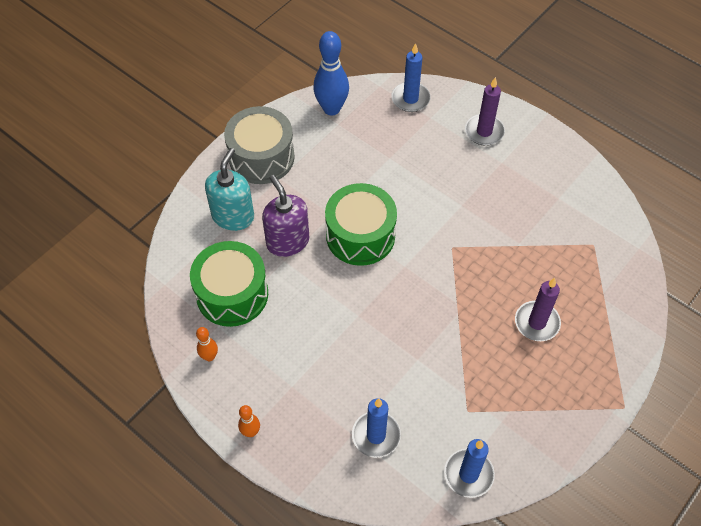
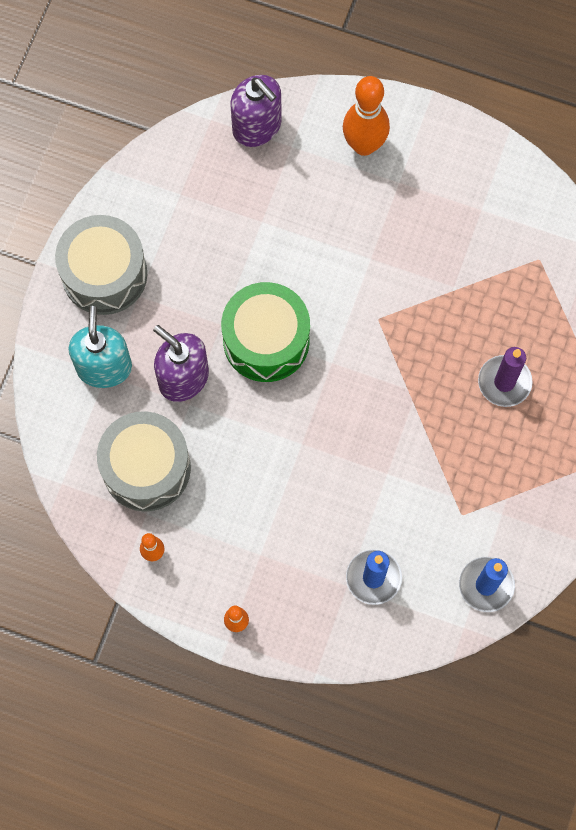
camera: 20 degrees left, 15 degrees up
(232, 294) = (146, 468): green drum -> grey drum
(331, 109) = (163, 174): blue bowling pin -> none
(410, 99) = (257, 126): blue candle -> purple soap dispenser
(484, 131) = (364, 145): purple candle -> orange bowling pin

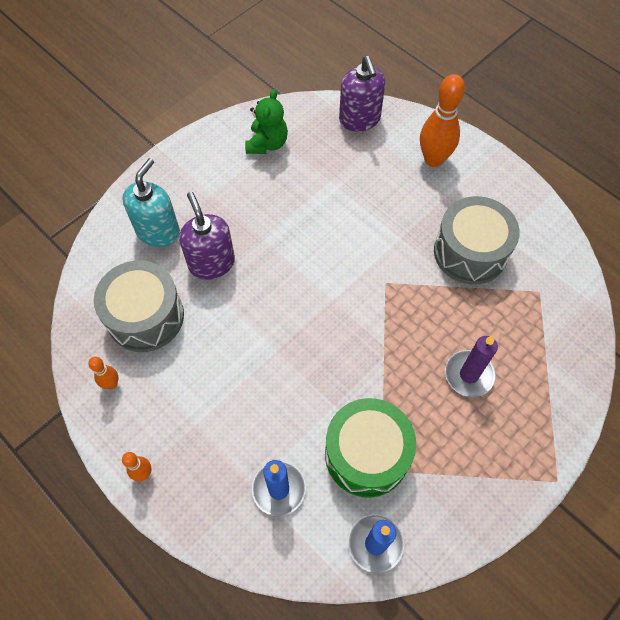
camera: 25 degrees right, 10 degrees down
(104, 274) = (196, 170): grey drum -> grey drum (470, 252)
(167, 205) = (267, 144): none -> green teddy bear
(266, 340) = (289, 262): green drum -> green drum (367, 454)

